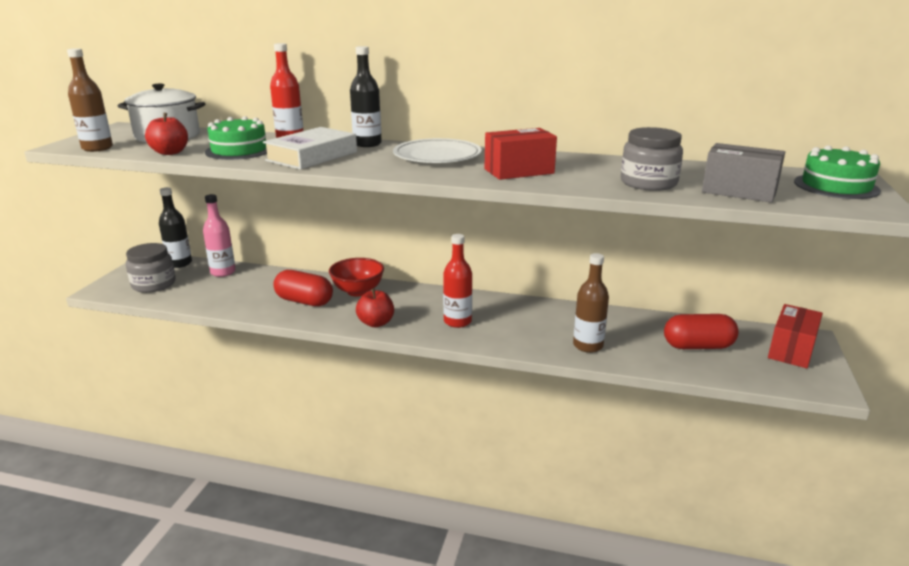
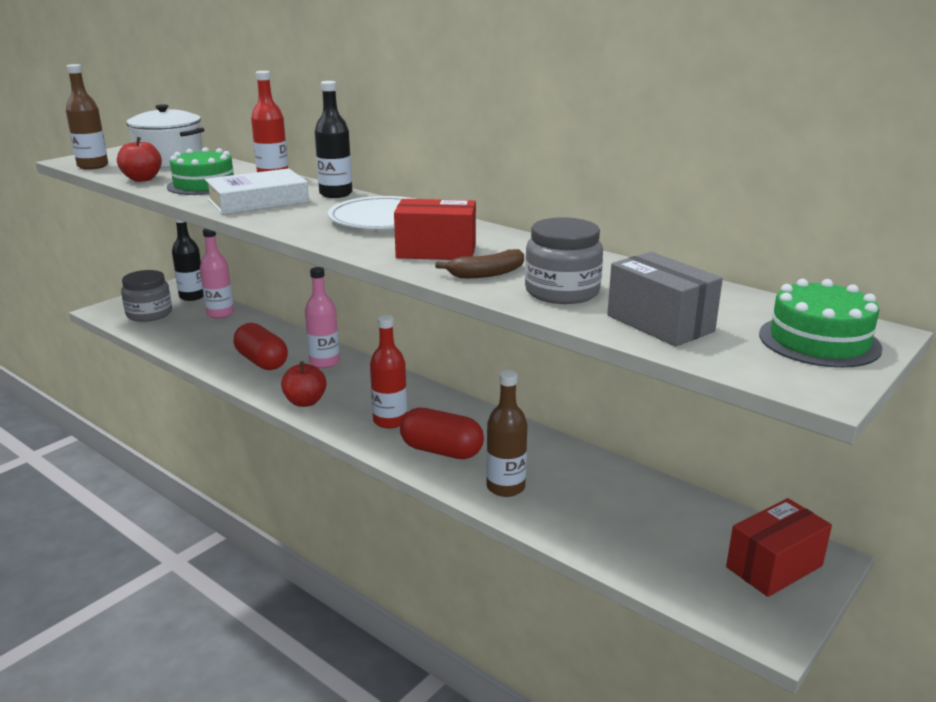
camera: 25 degrees right, 0 degrees up
(358, 291) = (324, 362): red bowl -> pink bottle
(580, 180) = (486, 274): none -> brown banana
(698, 346) = (645, 525): red capsule -> red capsule (441, 451)

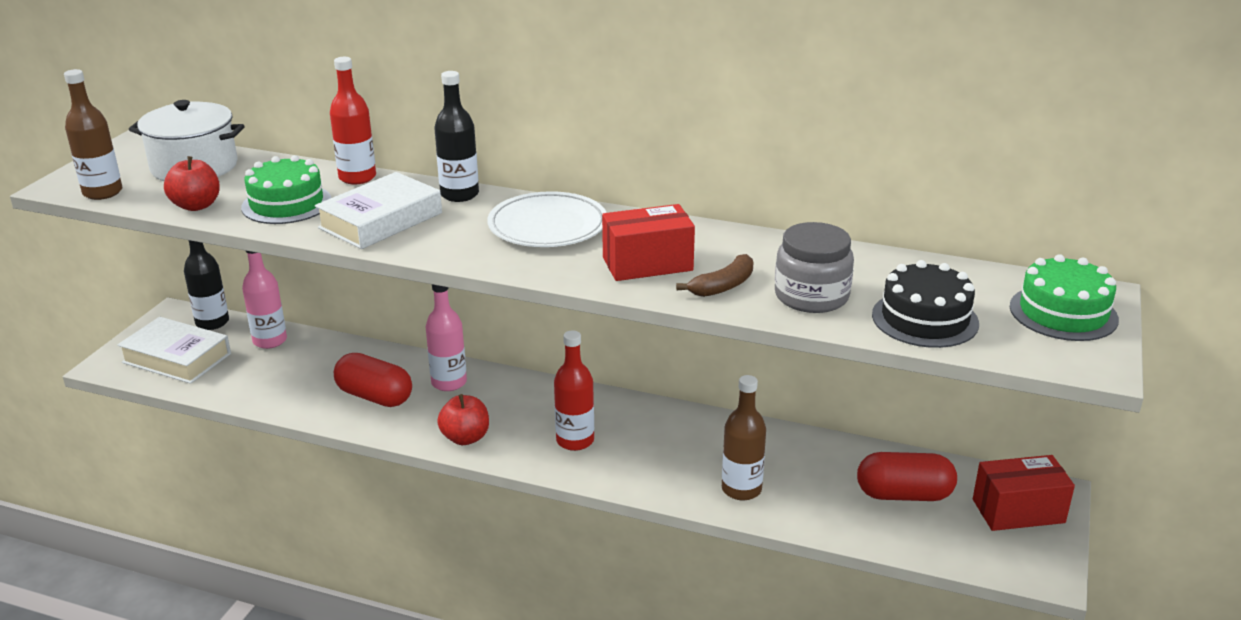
camera: 20 degrees left, 5 degrees up
(149, 314) = (177, 358): grey jar -> white book
(441, 451) = (652, 464): red capsule -> red capsule (904, 495)
(660, 323) = (925, 319): grey box -> black cake
(774, 566) = (1018, 511): red box -> red box turned 45 degrees clockwise

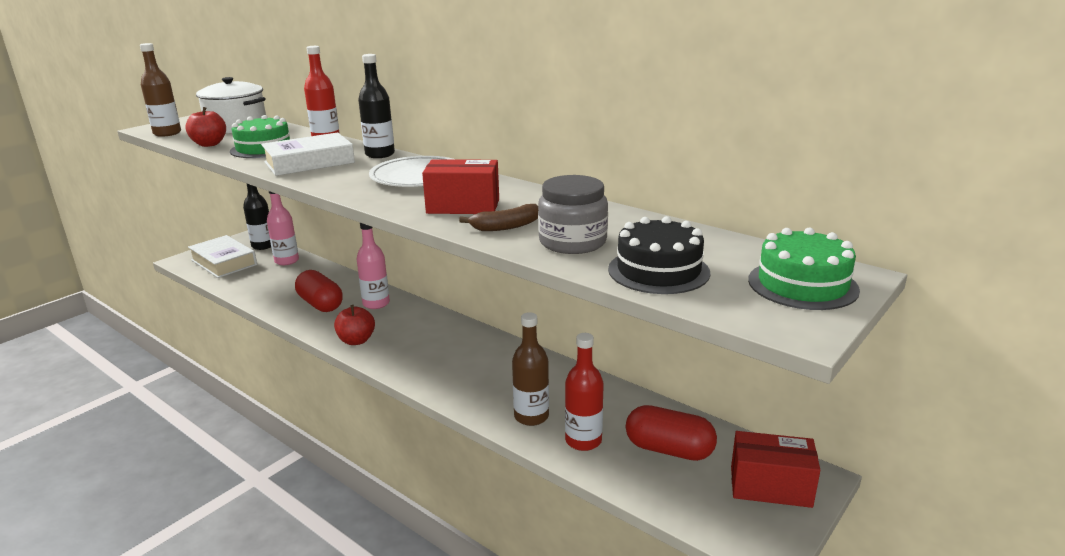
camera: 20 degrees right, 5 degrees down
(575, 440) = (431, 356): red bottle -> red bottle (583, 441)

